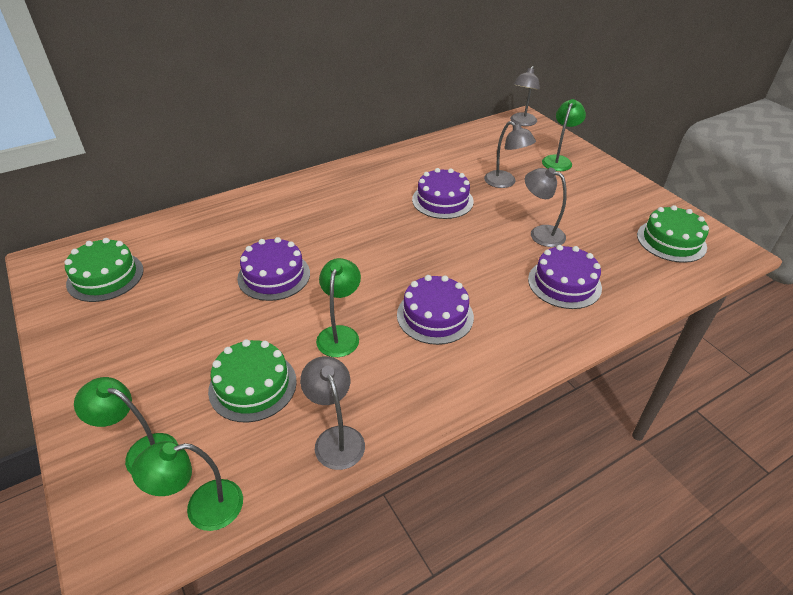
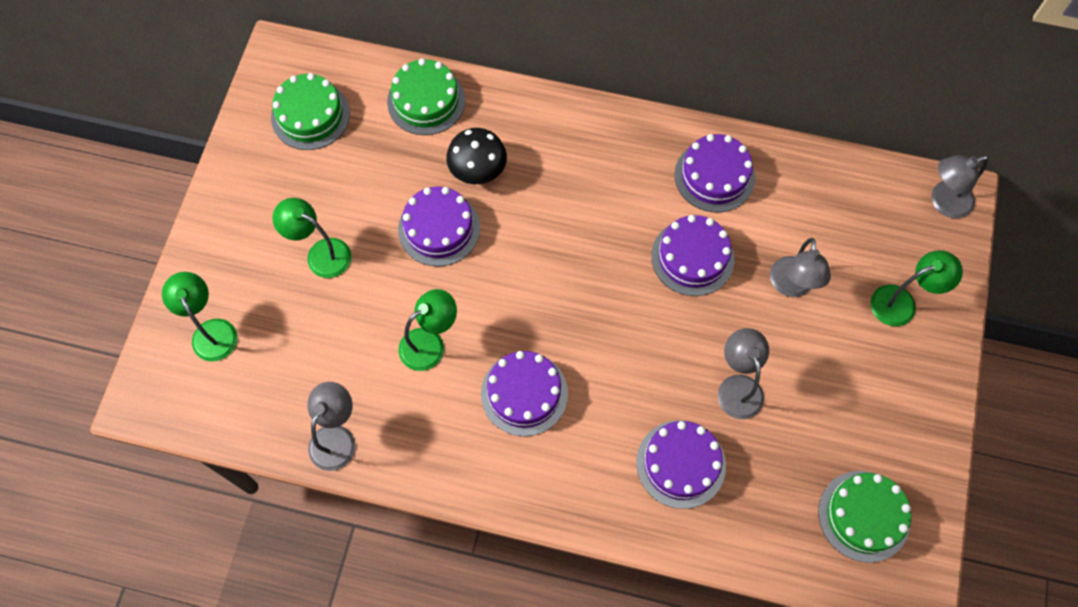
camera: 45 degrees right, 25 degrees up
(202, 508) = (212, 412): green lamp -> green lamp (321, 253)
(253, 385) = (323, 337): green cake -> green cake (426, 101)
(267, 236) = (478, 170): none -> black mushroom
(408, 167) = (714, 176): none -> purple cake

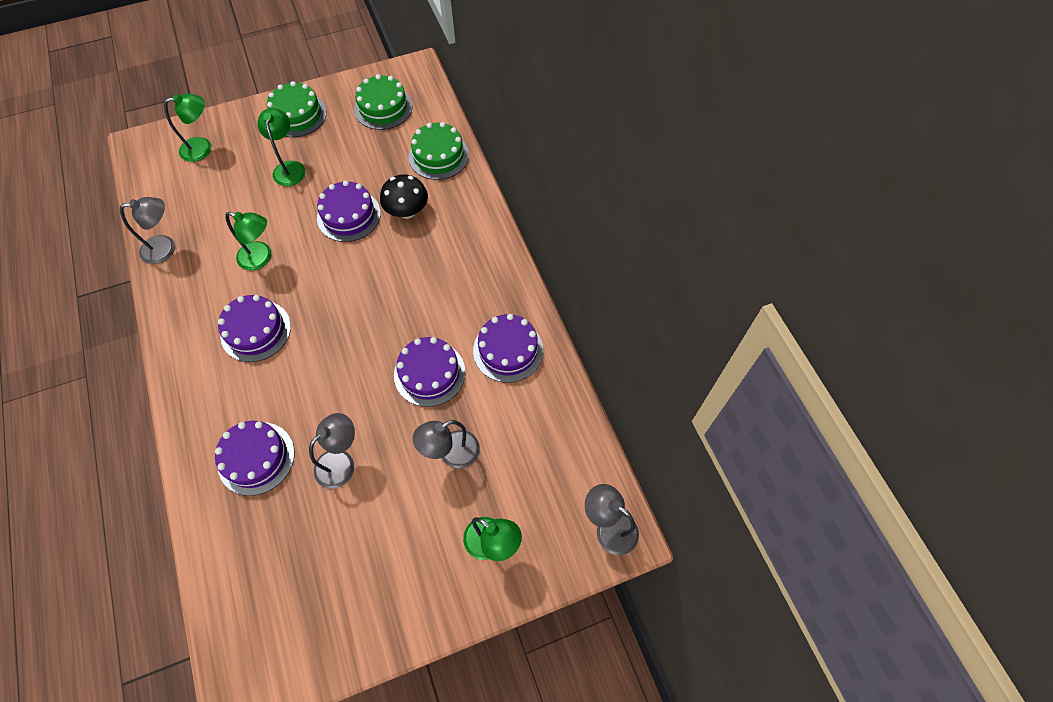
camera: 55 degrees right, 5 degrees down
(211, 331) = (203, 148): green lamp -> green lamp turned 45 degrees clockwise
(864, 516) = (283, 616): green cake -> green cake (297, 115)

